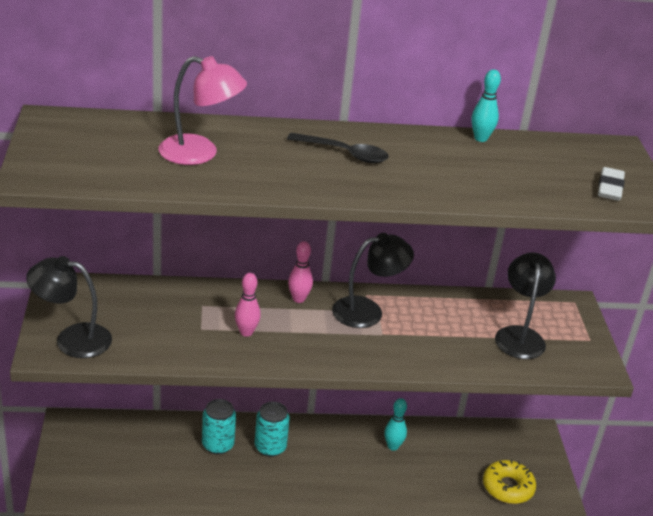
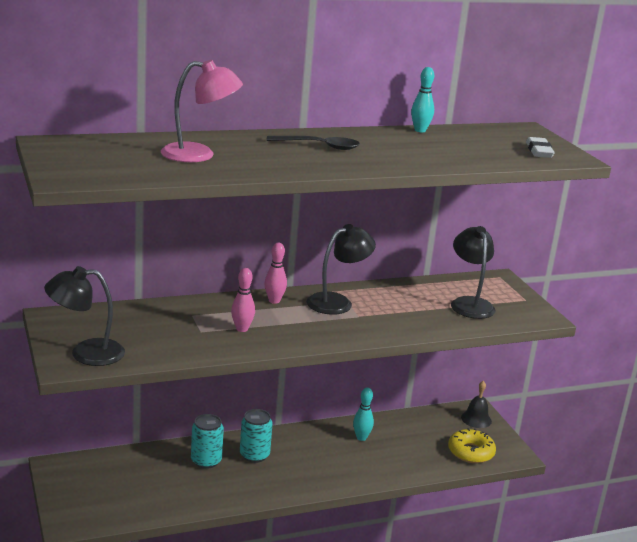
camera: 15 degrees left, 10 degrees down
(532, 446) = (476, 419): none -> black bell

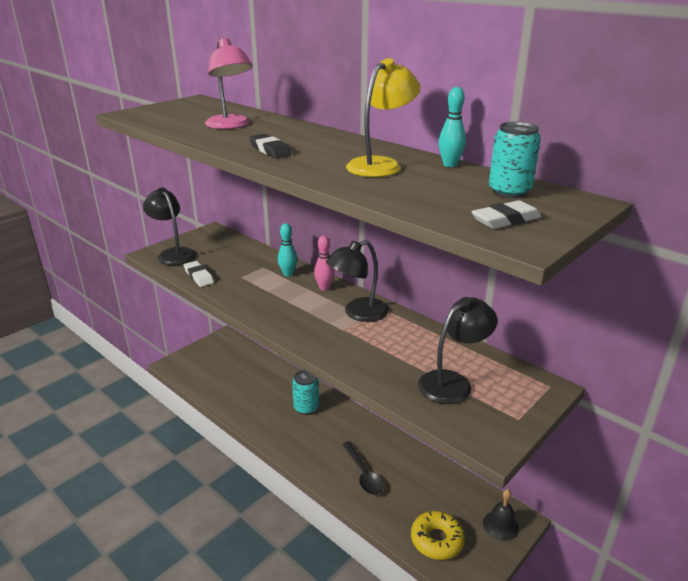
camera: 65 degrees right, 5 degrees up
(169, 352) = (199, 276): none -> white eraser
(206, 461) = (279, 389): turquoise can -> turquoise can (509, 192)
(242, 329) = (261, 289): pink bowling pin -> none
(310, 162) = (270, 150): none -> black eraser
(319, 146) = (318, 146): black spoon -> black spoon (363, 474)
(337, 302) = (358, 313): black lamp -> black lamp turned 120 degrees clockwise
(361, 438) = (385, 455): turquoise bowling pin -> turquoise bowling pin (288, 274)
(397, 145) = (381, 165): none -> yellow lamp

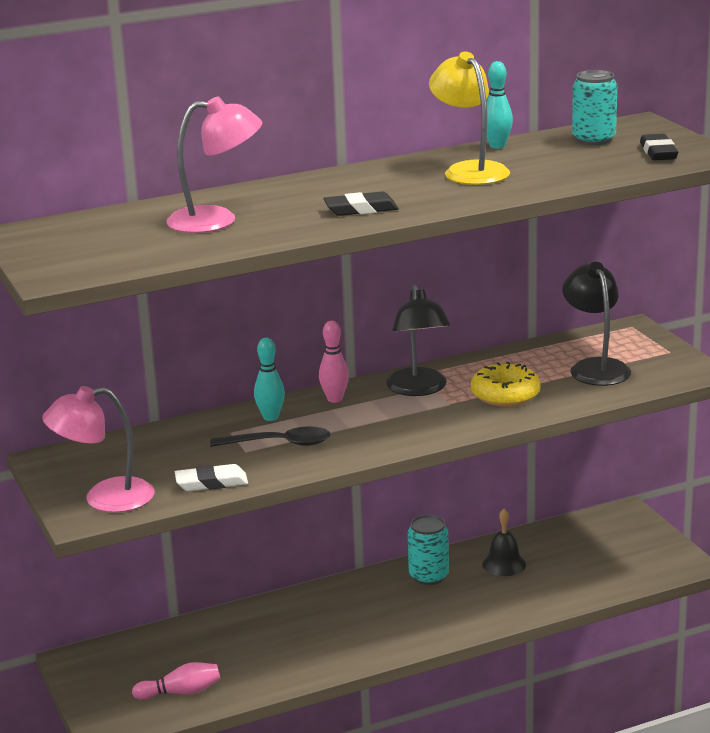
camera: 65 degrees left, 5 degrees down
(173, 254) = (104, 498): black lamp -> pink lamp
(207, 377) = (181, 692): none -> pink bowling pin
(306, 408) = (335, 611): turquoise can -> turquoise can (429, 576)
(363, 474) = (497, 592): black spoon -> black spoon (279, 443)
(437, 540) = (625, 568): yellow donut -> yellow donut (505, 394)
(500, 525) = (627, 525): black bell -> black bell (504, 564)
(505, 220) = (658, 152): white eraser -> black eraser

